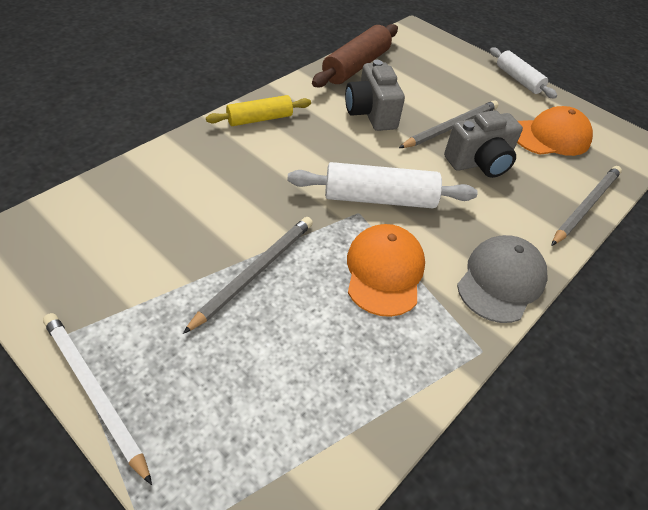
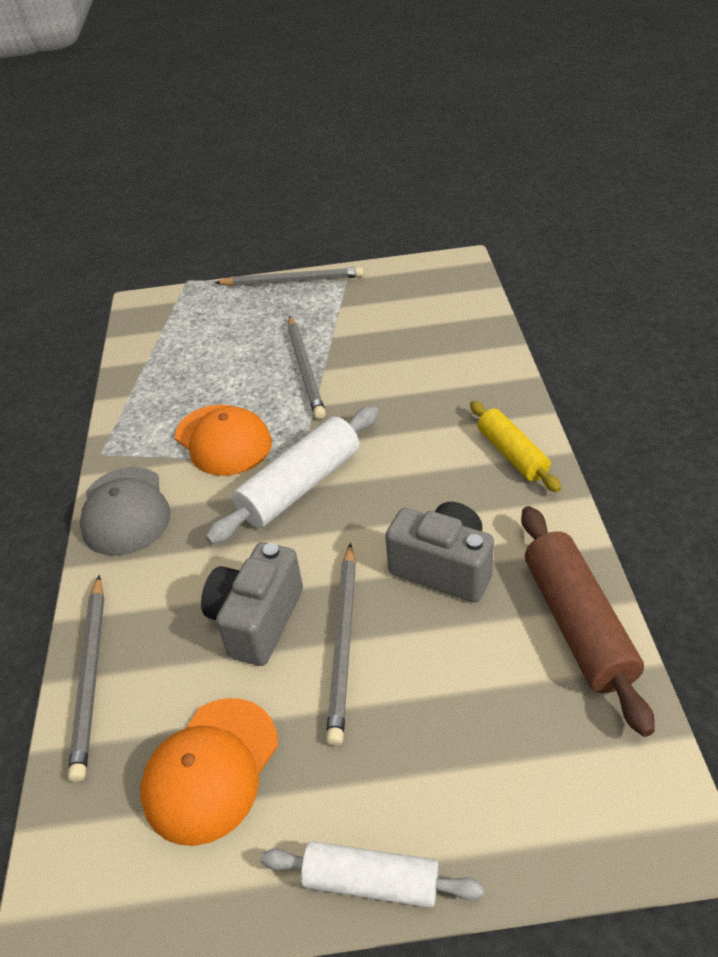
camera: 140 degrees right, 5 degrees down
(94, 392) = (292, 281): white pencil -> grey pencil
(260, 119) = (512, 454): yellow rolling pin -> yellow rolling pin turned 45 degrees counterclockwise

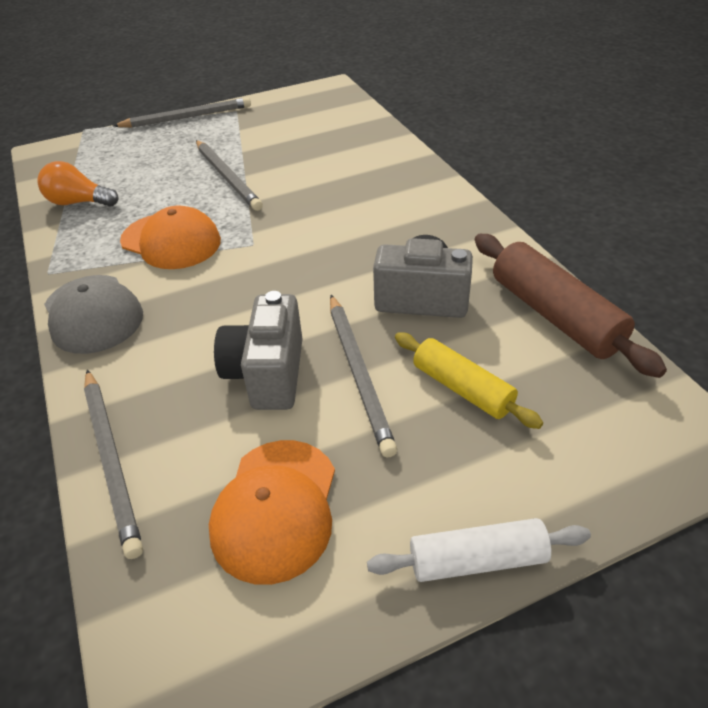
camera: 20 degrees left, 0 degrees up
(154, 374) = (79, 202): none -> orange light bulb
(300, 486) = (262, 262): white rolling pin -> none
(512, 454) = (439, 208): yellow rolling pin -> yellow rolling pin (462, 389)

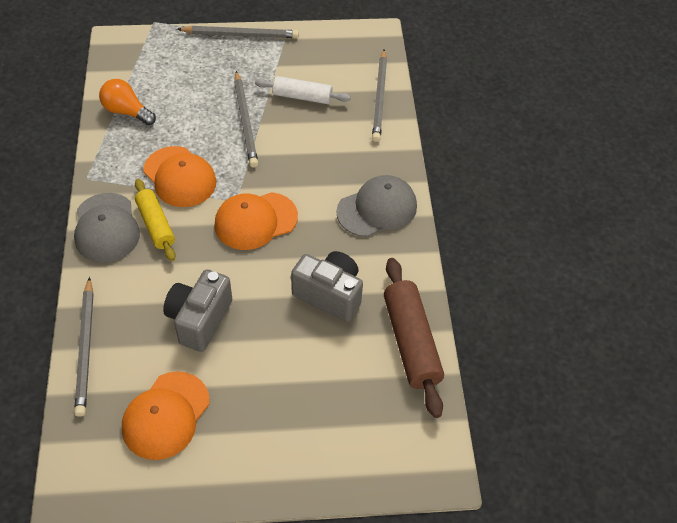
camera: 15 degrees right, 10 degrees up
(287, 255) = (255, 221): none -> orange cap
(359, 373) = (257, 341): grey pencil -> grey pencil (380, 98)
(423, 208) = (377, 209): none -> grey cap
(462, 389) = (315, 376): yellow rolling pin -> yellow rolling pin (155, 225)
(477, 559) = (261, 487): white rolling pin -> white rolling pin (302, 96)

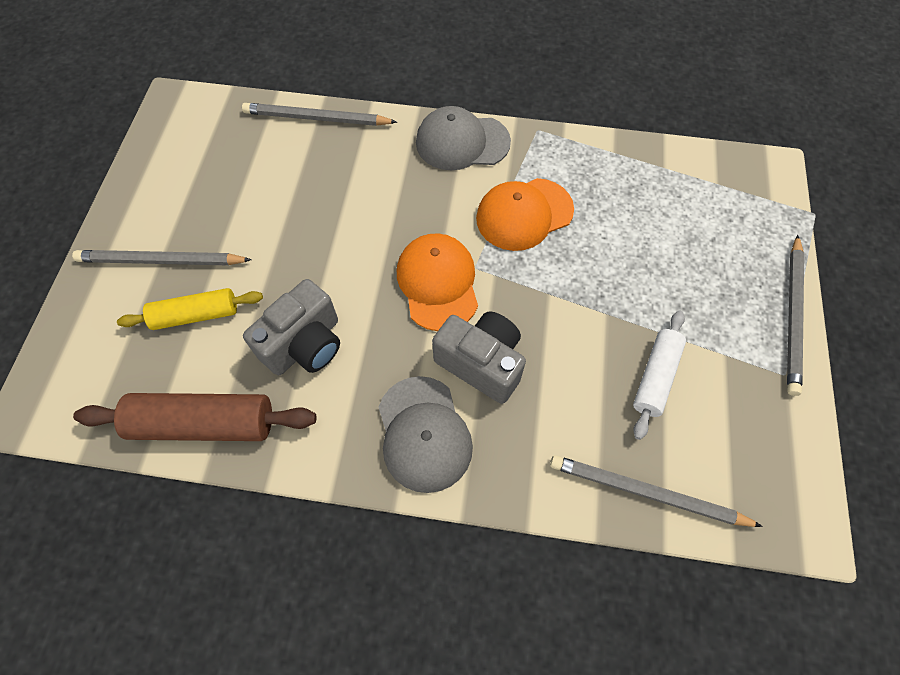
camera: 105 degrees right, 10 degrees up
(126, 111) = (640, 172): orange light bulb -> none
(155, 225) = (456, 185): yellow rolling pin -> yellow rolling pin (196, 315)
(166, 415) = (217, 173): orange cap -> none
(199, 320) = (316, 211): grey camera -> grey camera (481, 363)
(245, 121) = (611, 297): grey pencil -> grey pencil (161, 261)

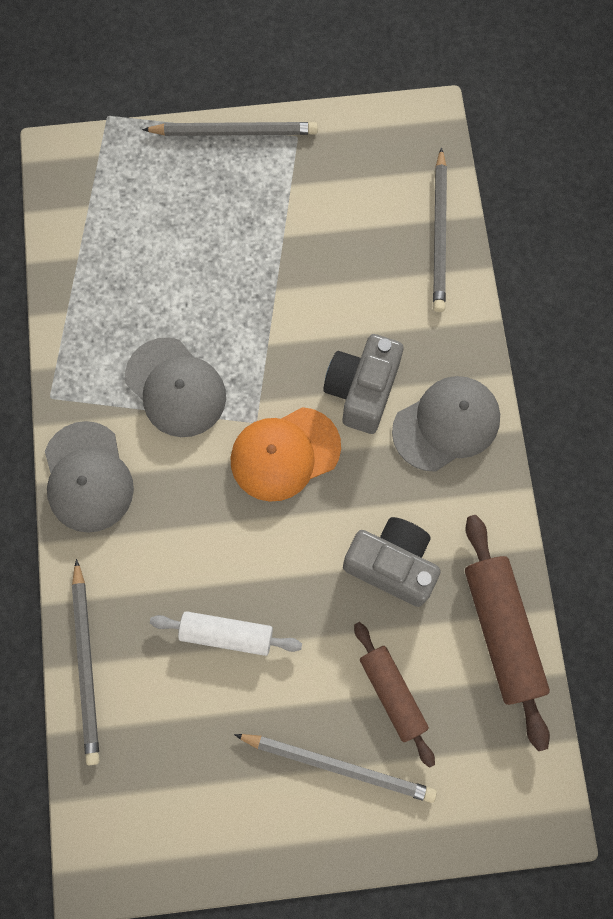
camera: 105 degrees left, 10 degrees up
(161, 261) = (339, 766): grey pencil -> grey pencil turned 60 degrees counterclockwise
(196, 315) = (392, 693): yellow rolling pin -> brown rolling pin
(524, 214) = (175, 387): orange cap -> grey cap
(655, 377) = (331, 239): white rolling pin -> white rolling pin (227, 634)

